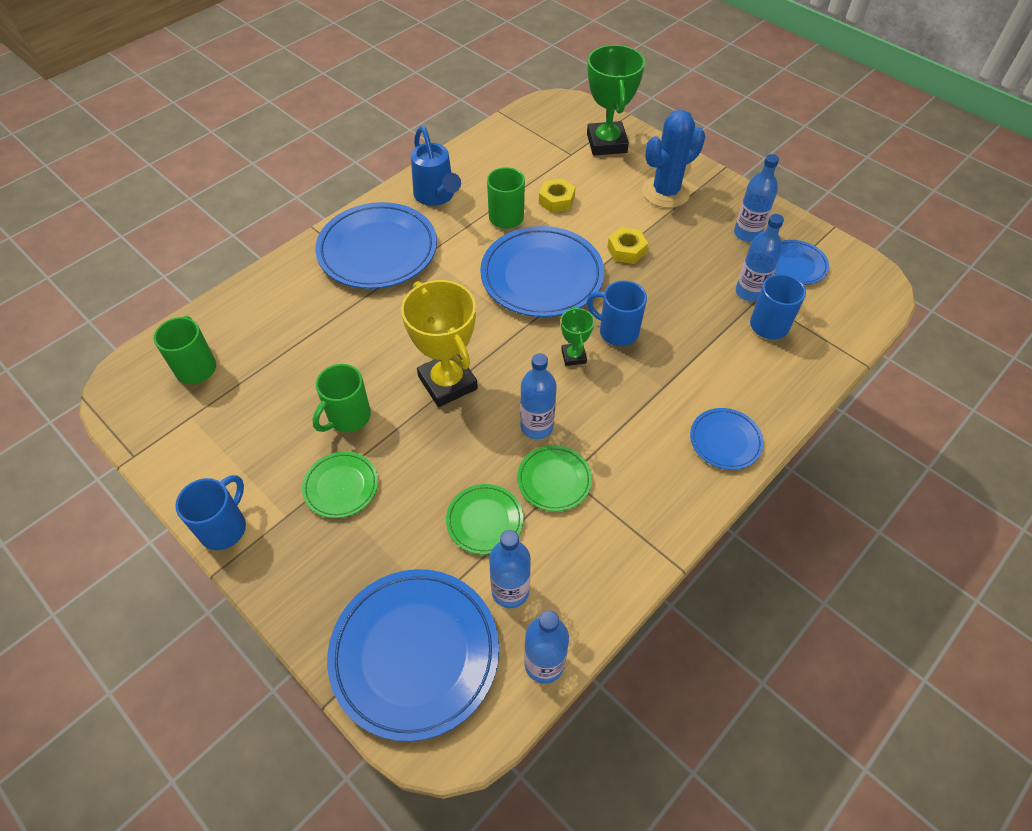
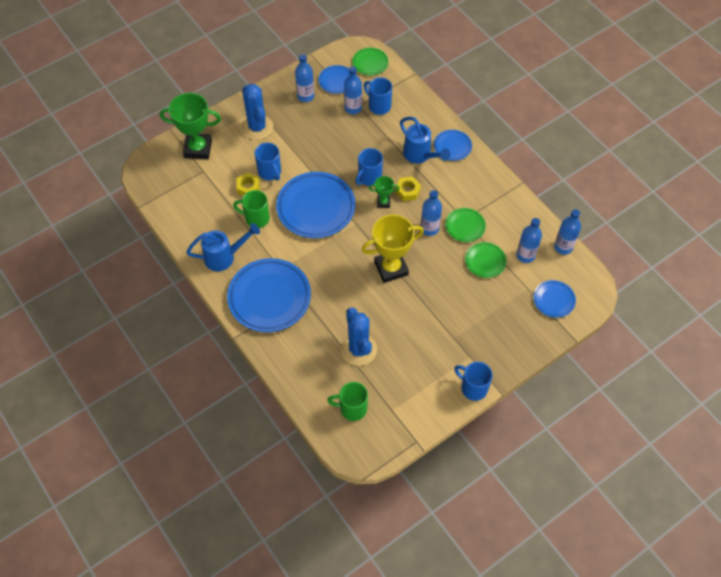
camera: 80 degrees left, 5 degrees up
(296, 361) = (358, 349): none -> blue cactus
(341, 486) = (454, 328): green plate -> green plate (370, 63)
(348, 417) = (407, 322): green mug -> none
(415, 654) = (554, 300): blue plate -> blue plate, size x0.51
(590, 217) = (270, 172): none -> blue mug
(626, 250) = (304, 159): yellow nut -> yellow nut (407, 191)
(686, 395) = (420, 156): none -> blue watering can

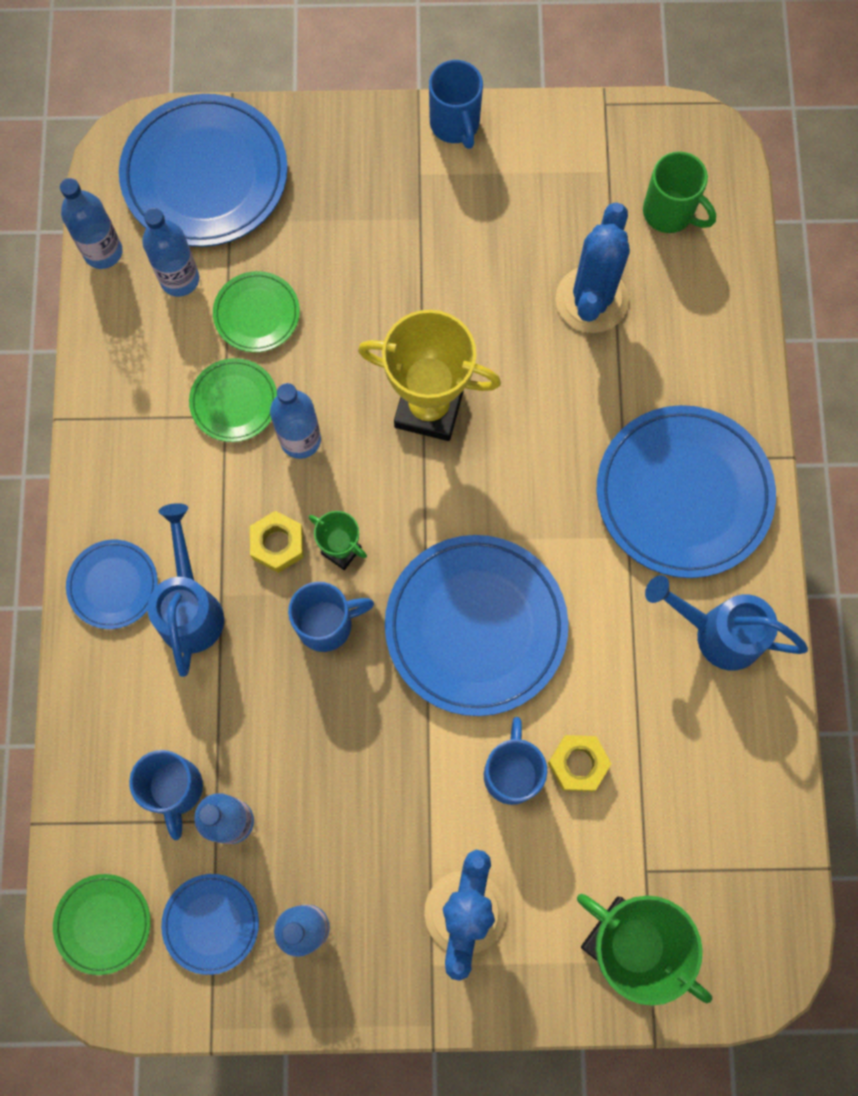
camera: 145 degrees left, 15 degrees up
(256, 218) = (606, 679): green mug -> none
(554, 300) = (205, 175): blue plate -> blue plate, size x1.98

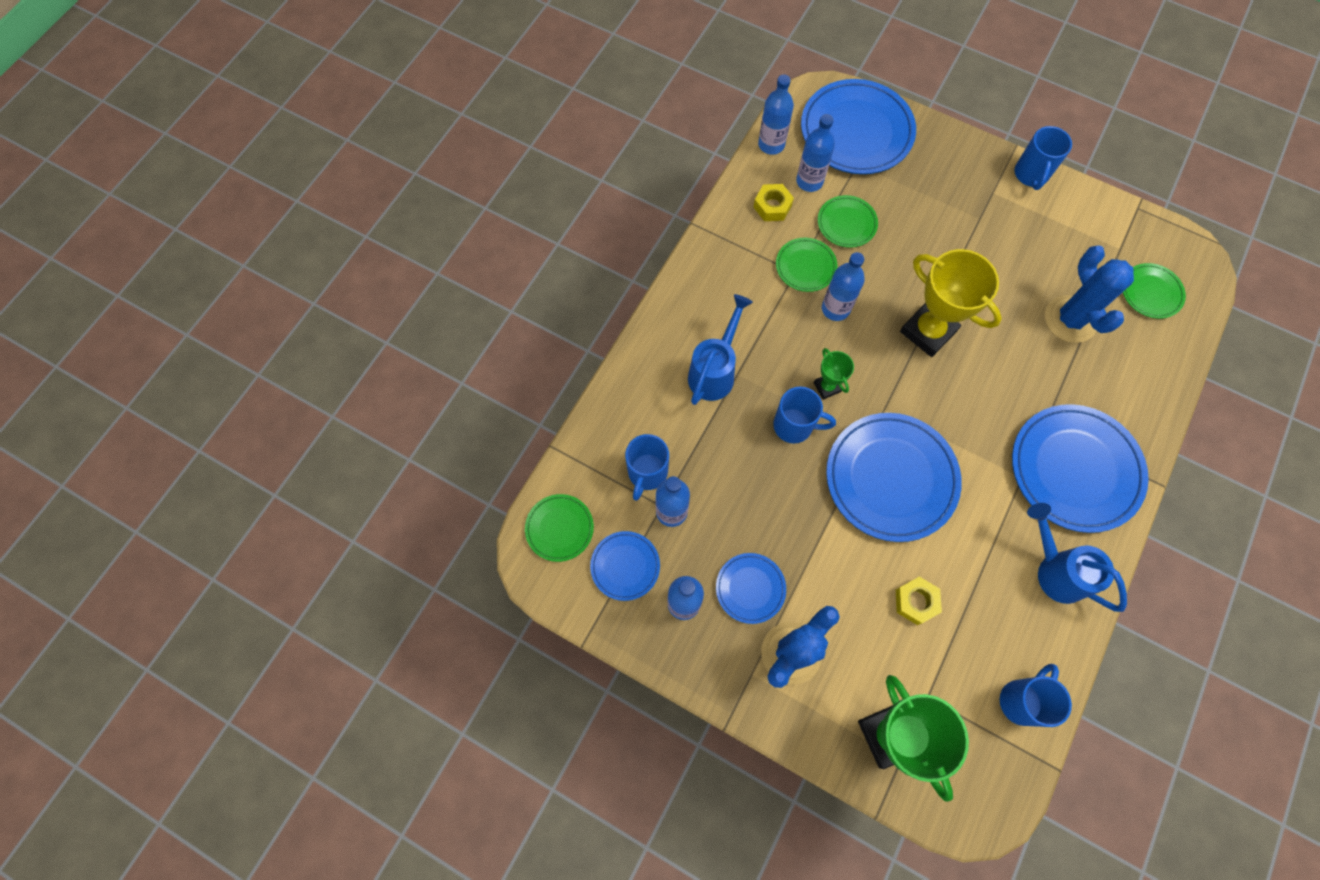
camera: 30 degrees right, 5 degrees down
(113, 585) = (674, 334): blue plate -> blue plate (750, 588)
(277, 544) = (788, 362): yellow nut -> yellow nut (772, 206)
(511, 773) = (868, 582): blue mug -> blue mug (1021, 700)
(591, 300) = (1070, 319): blue cactus -> blue cactus turned 60 degrees counterclockwise
(669, 213) = (1150, 292): green mug -> green plate

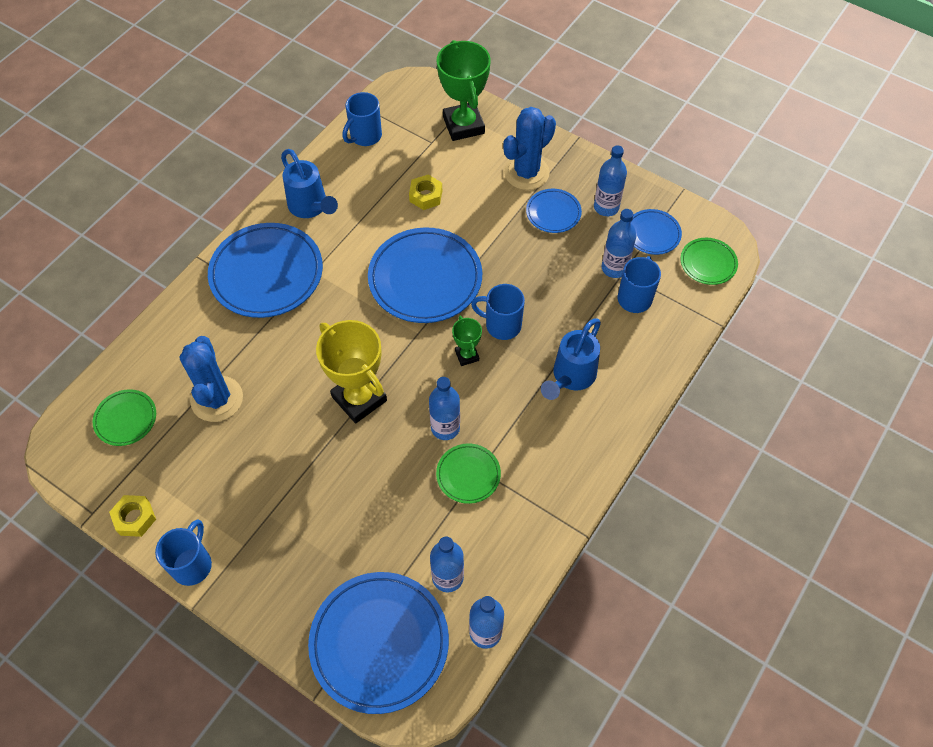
camera: 175 degrees left, 10 degrees down
(772, 206) = (494, 548): yellow nut -> yellow nut (135, 518)
(846, 223) = (415, 520): green plate -> none

